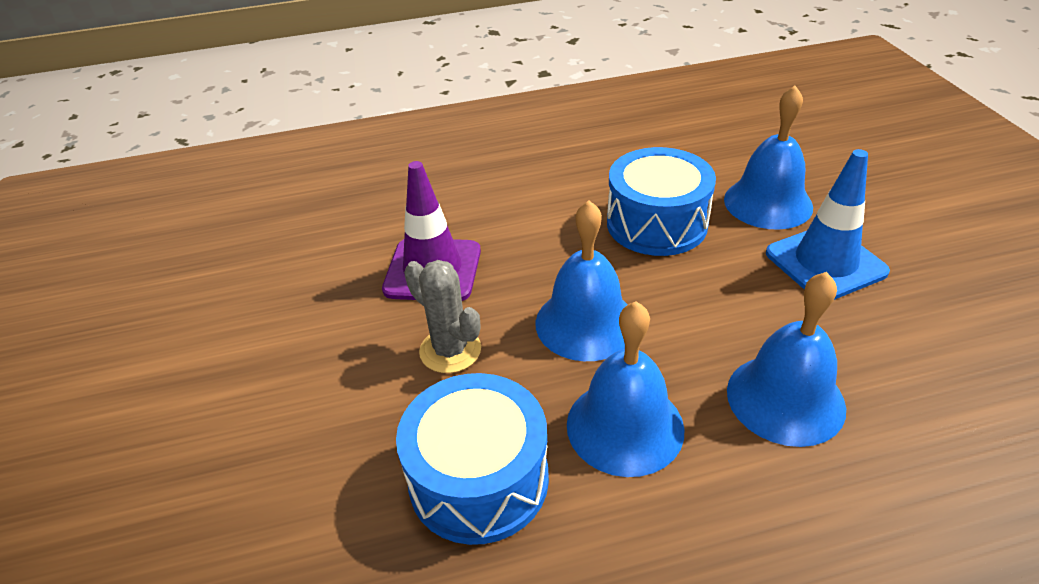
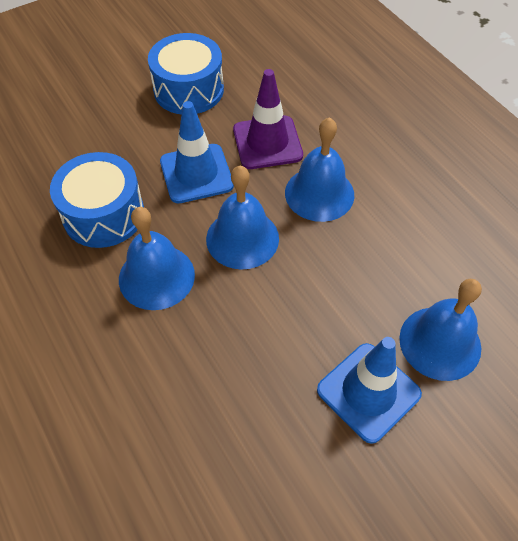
camera: 70 degrees right, 15 degrees up
(450, 350) = (196, 173): grey cactus -> blue traffic cone
(656, 223) = (373, 263): blue drum -> blue drum (188, 90)
(785, 399) = (202, 367): blue bell -> blue bell (319, 193)

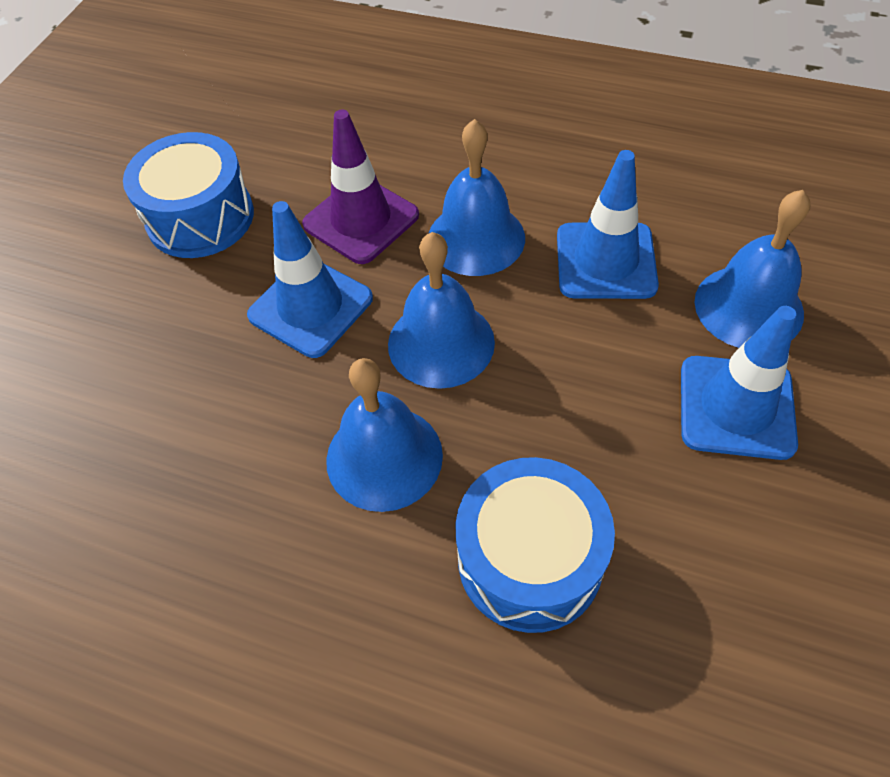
camera: 35 degrees left, 0 degrees up
(103, 214) = (239, 432): blue drum -> blue drum (530, 559)
(380, 256) = (605, 261): none -> blue traffic cone

